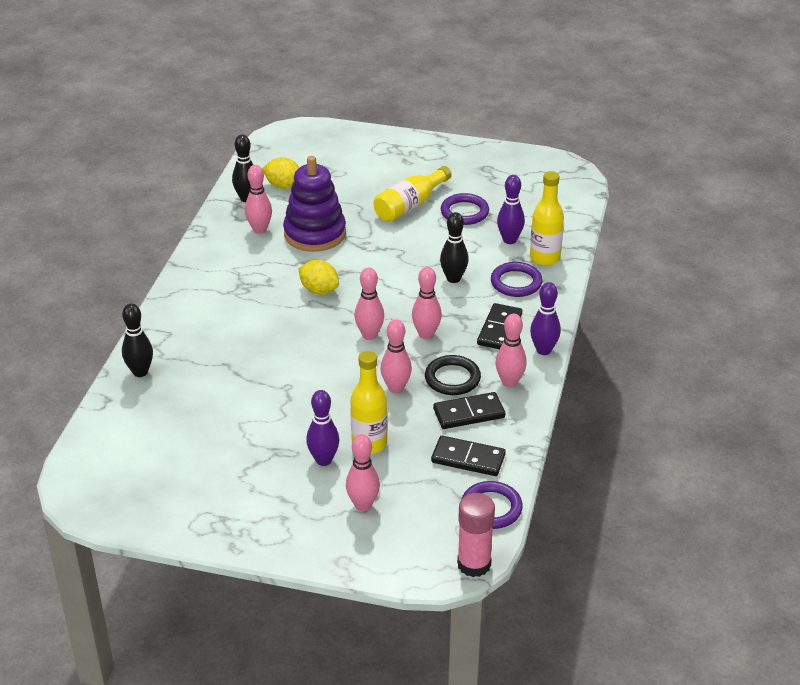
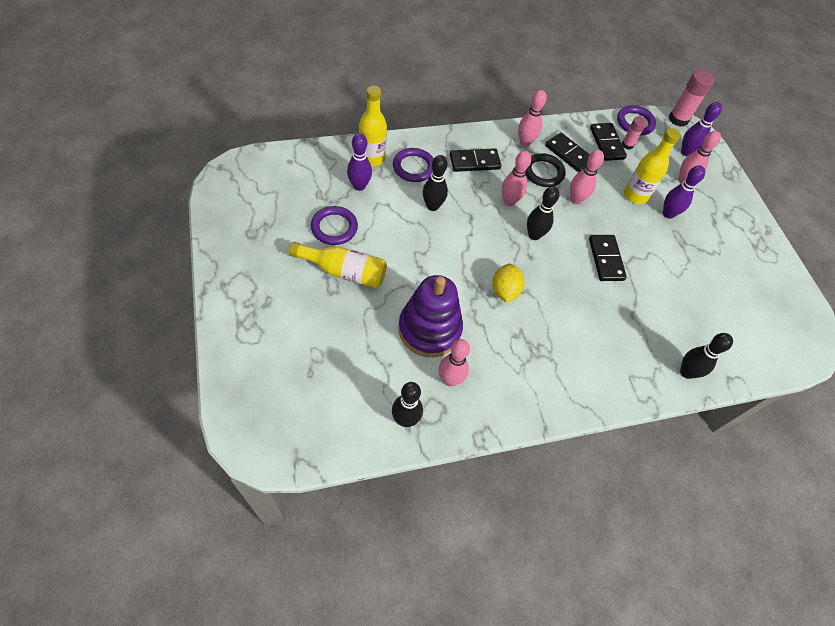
camera: 125 degrees left, 20 degrees up
(283, 185) = (364, 395): yellow lemon -> none
(302, 375) = (606, 259): none -> black domino
(369, 335) = (534, 235): pink bowling pin -> black bowling pin
(455, 479) = (627, 145): none -> pink glue stick
(543, 350) = (480, 133): purple bowling pin -> purple bowling pin (686, 152)

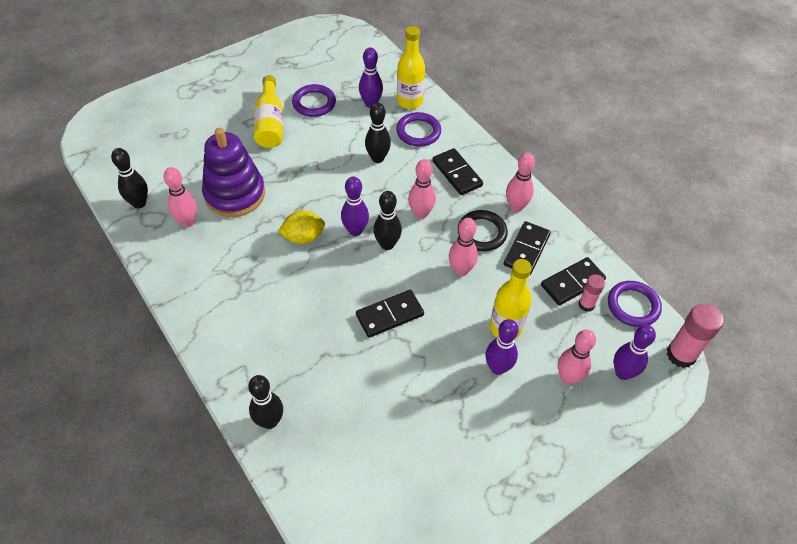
camera: 75 degrees right, 5 degrees down
(511, 251) = (355, 230): none -> purple bowling pin

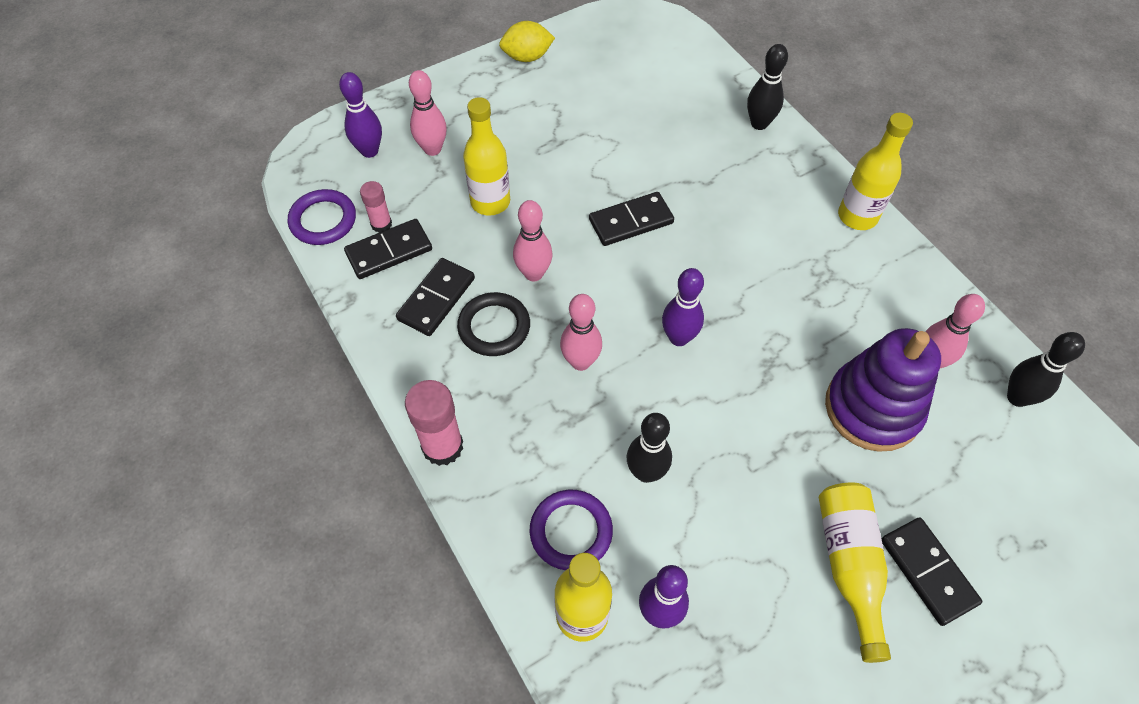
camera: 175 degrees left, 5 degrees up
(204, 327) = (857, 216): none -> yellow bottle
(303, 237) = (753, 330): yellow lemon -> yellow lemon (527, 57)
(314, 103) = (773, 618): purple ring -> none
(387, 244) = (632, 314): black bowling pin -> none
(457, 173) = (514, 434): black domino -> black domino (928, 571)
(497, 368) = (509, 161): purple bowling pin -> none
(516, 207) = (433, 368): pink bowling pin -> none
(681, 354) = (293, 166): pink glue stick -> pink glue stick (442, 446)

